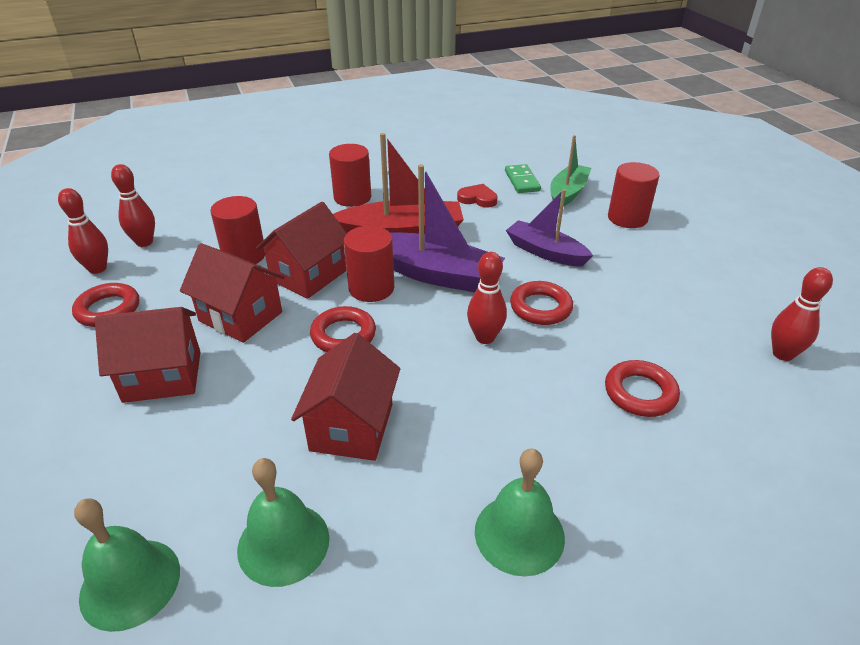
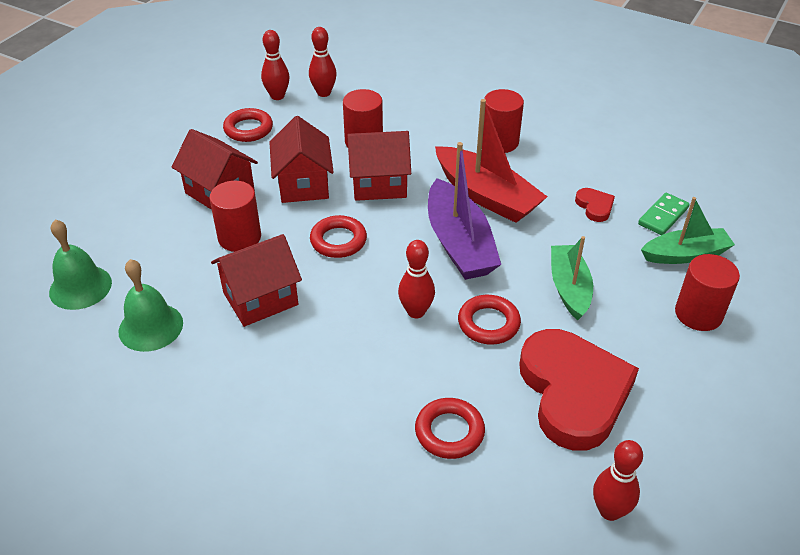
camera: 50 degrees right, 5 degrees up
(371, 288) = (402, 222): red cylinder -> red cylinder (239, 237)
(519, 534) = (248, 428): green bell -> none
(545, 252) = (569, 288): purple boat -> green boat
(652, 307) = (573, 392): none -> red heart

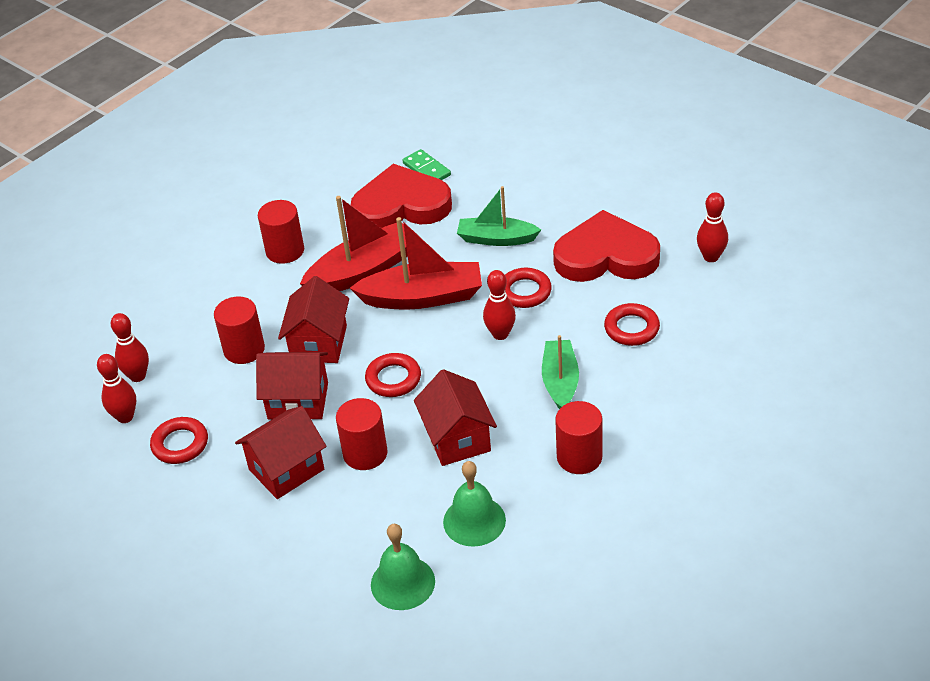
camera: 75 degrees left, 0 degrees up
(459, 244) = (423, 297): purple boat -> red boat
(594, 206) = (401, 206): red heart -> red heart, size x2.45
(685, 254) = (476, 167): green boat -> green boat (560, 381)
(698, 314) = (542, 175): red cylinder -> red cylinder (579, 457)

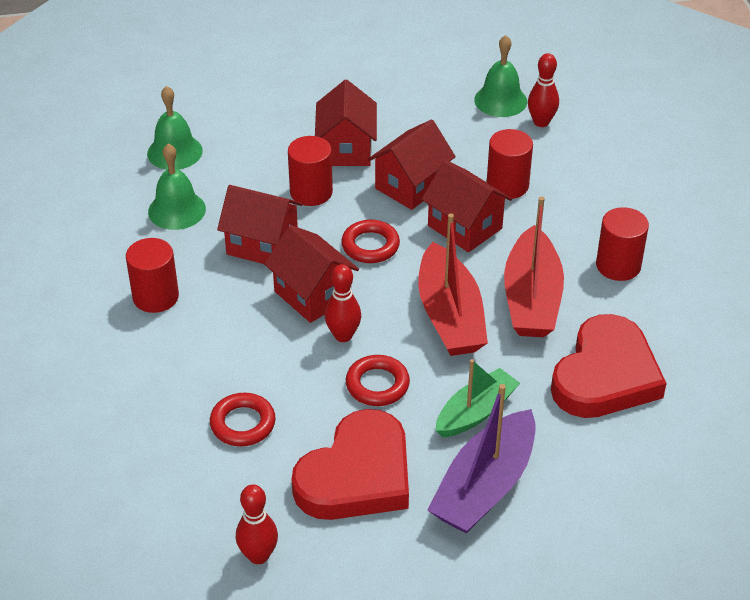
camera: 125 degrees right, 0 degrees up
(125, 417) = (500, 100): red bowling pin -> green bell
(180, 444) = (438, 113): red ring -> none
(423, 297) = (450, 316): red boat -> red boat turned 45 degrees counterclockwise
(426, 169) = (651, 429): green domino -> none
(479, 375) = (312, 295): none -> red house
(550, 205) = (484, 487): none -> purple boat
(560, 381) = (243, 337): green boat -> none

